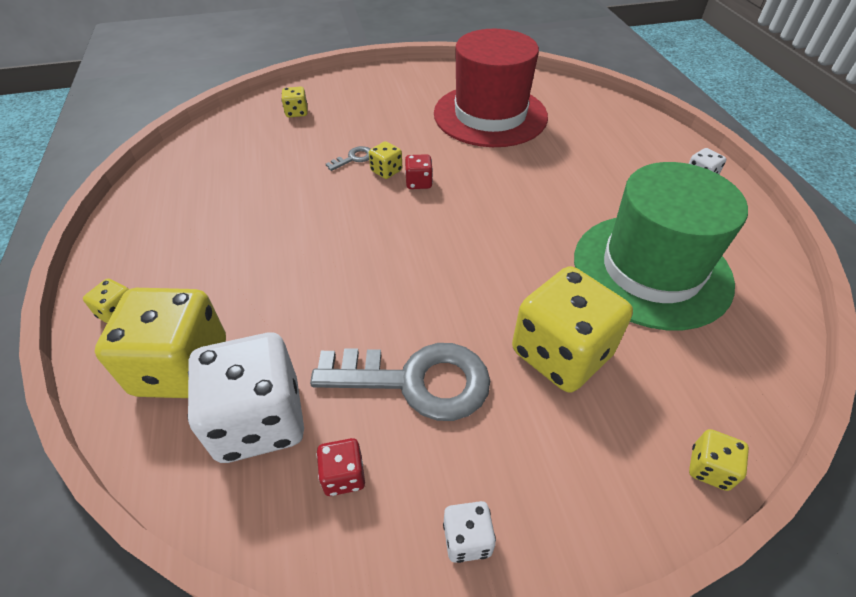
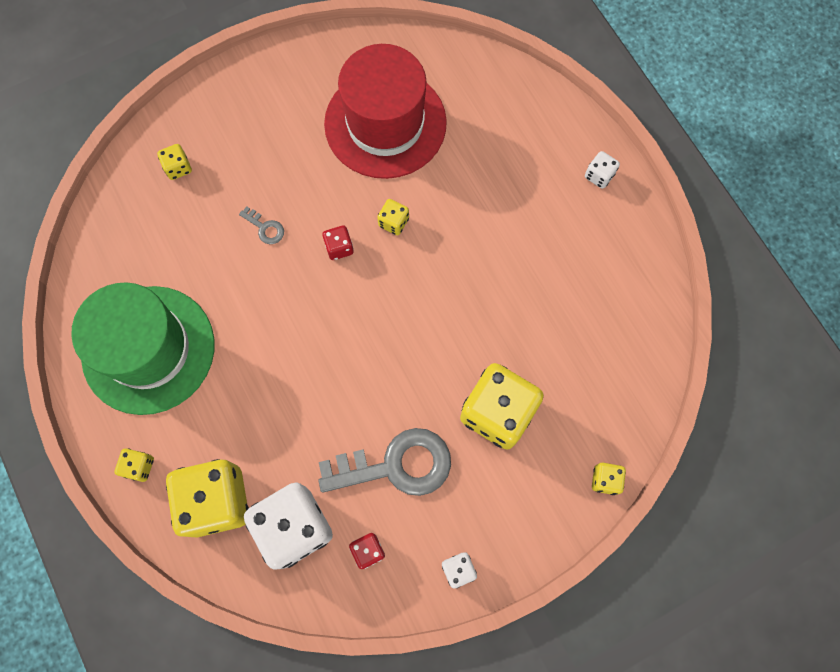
camera: 15 degrees left, 25 degrees up
(353, 158) = (265, 228): grey key -> grey key turned 90 degrees clockwise
(386, 171) = (303, 238): yellow dice -> yellow dice (393, 222)
(651, 269) = (560, 307): green hat -> green hat (148, 349)

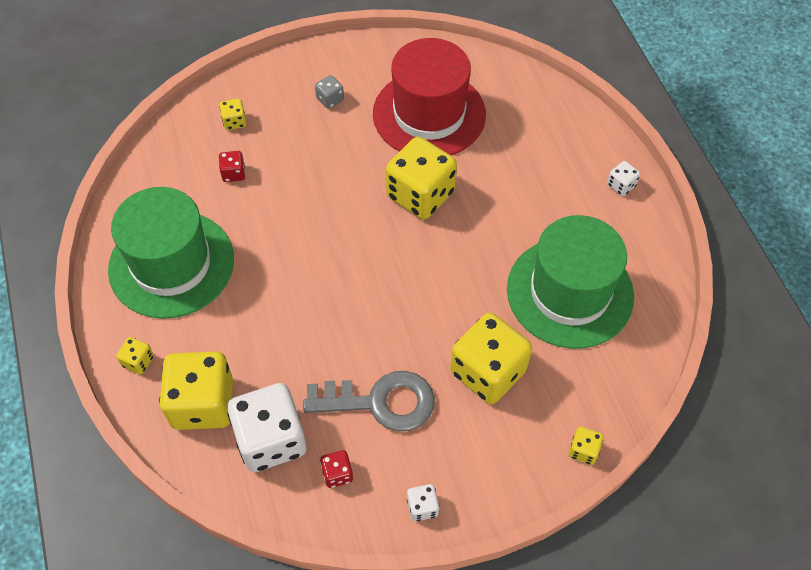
camera: 10 degrees right, 15 degrees down
(265, 228) = (301, 181): grey key -> none
(276, 123) = (330, 99): none -> grey dice
(339, 247) = (365, 208): red dice -> red dice (233, 173)
(393, 222) = (420, 195): yellow dice -> yellow dice, size x2.29
(565, 308) = (570, 292): none -> green hat

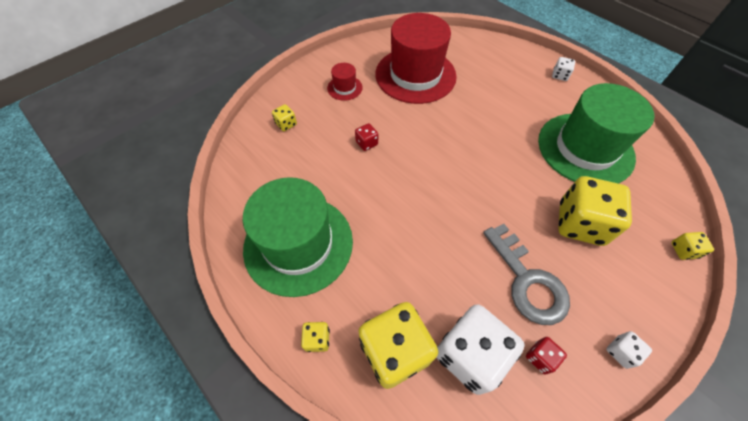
camera: 25 degrees left, 0 degrees up
(233, 173) = (307, 159): red dice -> red dice (366, 143)
(330, 99) = (344, 88): grey dice -> red hat
(380, 402) = (527, 281): grey key -> grey key turned 90 degrees clockwise
(420, 195) = (446, 125): yellow dice -> none

